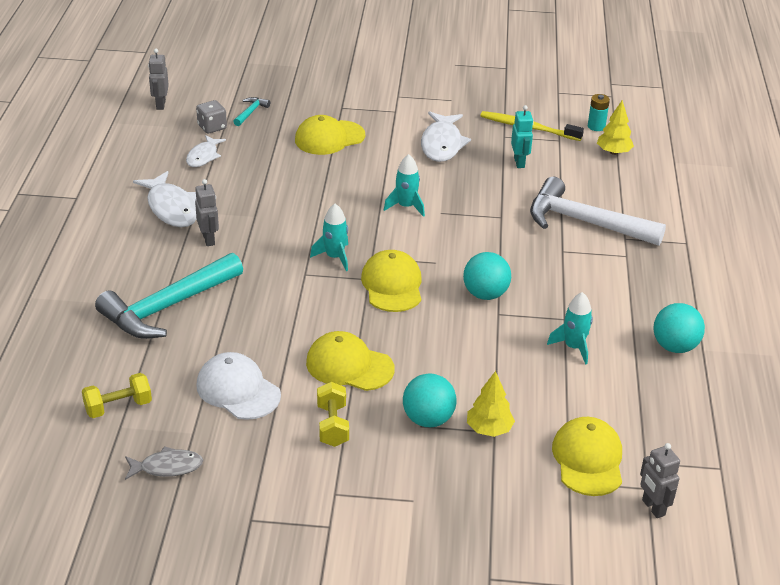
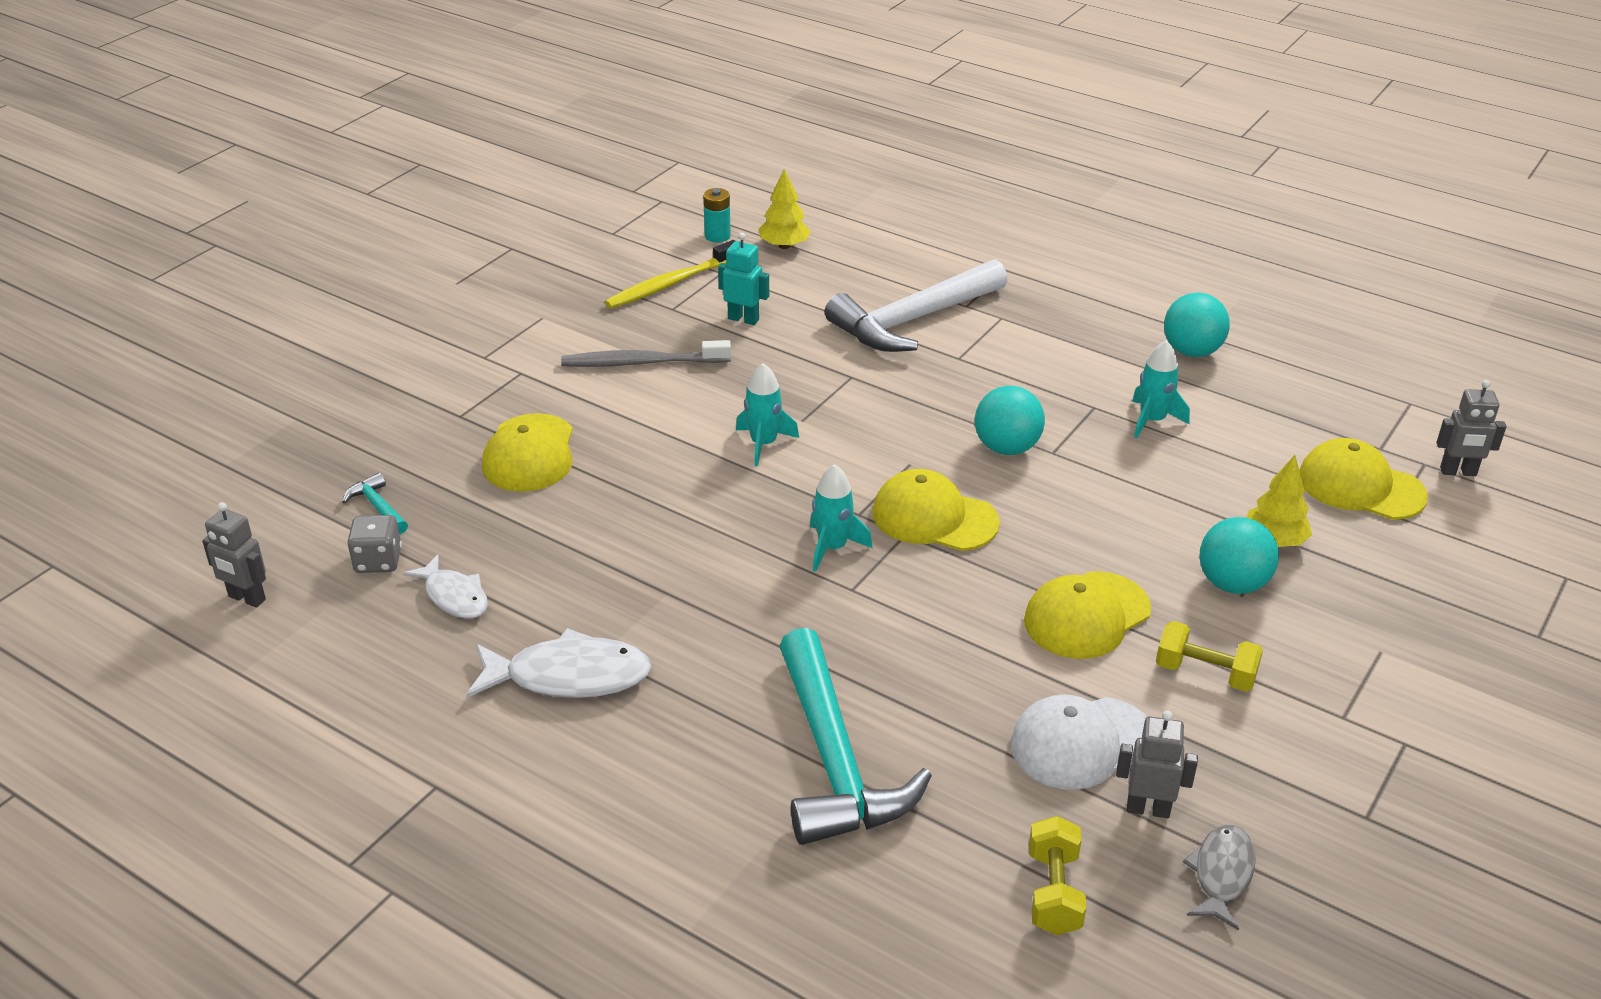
camera: 60 degrees left, 0 degrees up
(209, 239) = (690, 660): grey robot -> grey robot (1148, 809)
(442, 144) = (643, 363): white fish -> grey toothbrush

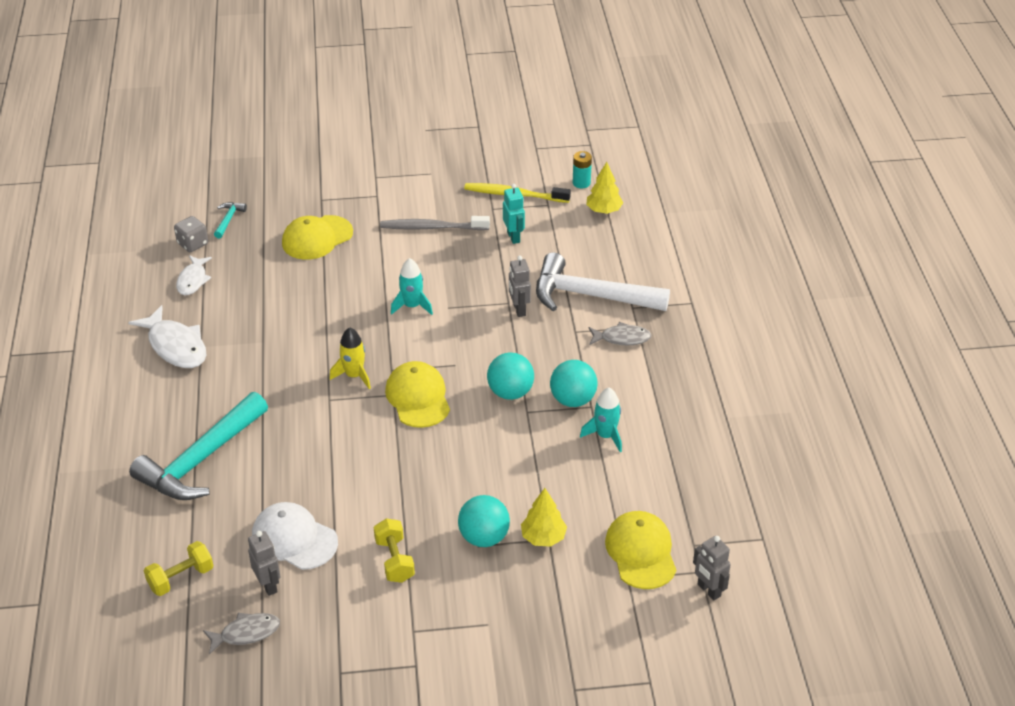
camera: 50 degrees right, 5 degrees up
(246, 598) = (131, 225): grey robot -> grey robot (519, 310)
(643, 363) = (432, 227): grey toothbrush -> grey toothbrush turned 45 degrees counterclockwise
(832, 547) = (354, 375): turquoise rocket -> yellow rocket
(1008, 335) = (622, 338): none -> grey fish
(1086, 616) = (396, 493): yellow cap -> none
(1191, 351) = (699, 419): turquoise ball -> turquoise ball (573, 400)

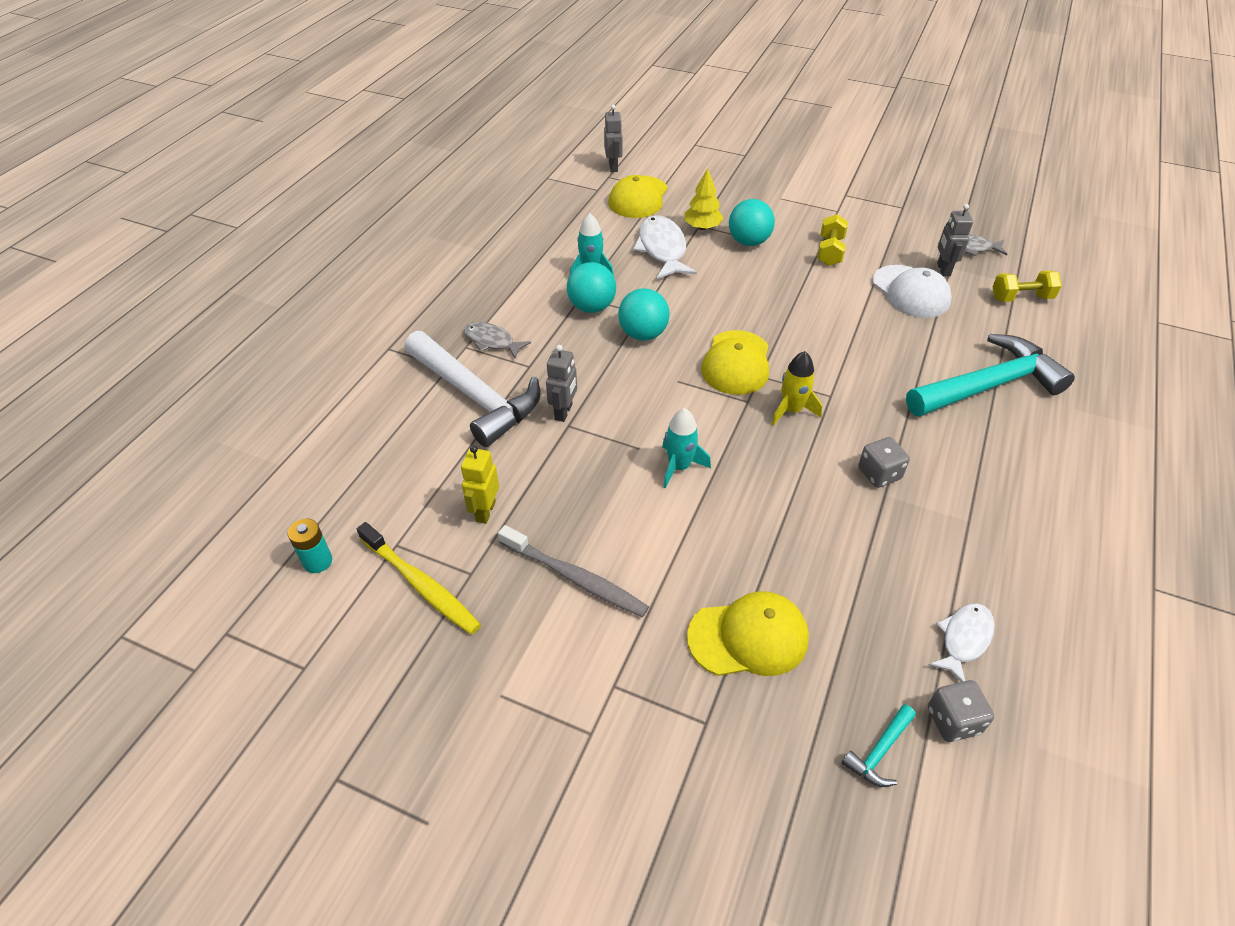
camera: 150 degrees left, 5 degrees up
(175, 346) = (1003, 534): white fish -> white fish (662, 249)
(271, 354) = (879, 474): none -> grey dice
(514, 237) = (485, 511): turquoise robot -> yellow robot
(603, 210) = (341, 501): yellow tree -> none

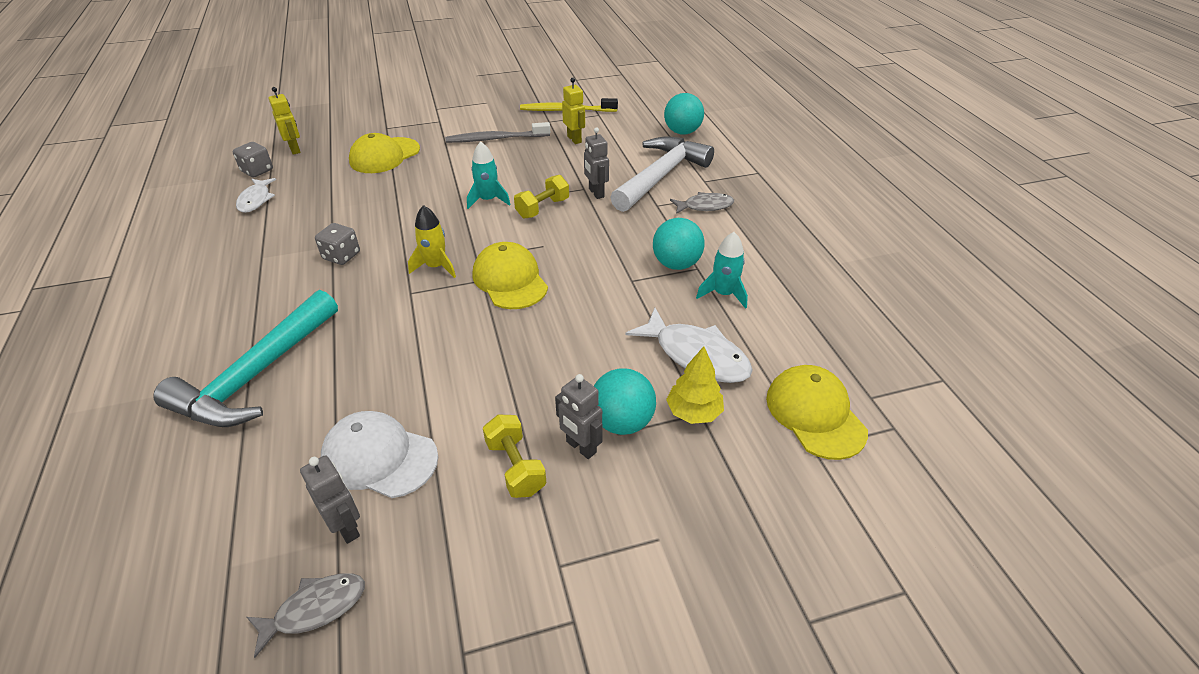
camera: 140 degrees right, 5 degrees down
(317, 561) = (623, 98): turquoise battery -> none
(476, 396) = (661, 176): white hammer -> white hammer turned 120 degrees clockwise
(613, 167) = (915, 450): grey robot -> grey robot (581, 447)
(643, 334) = (608, 264): turquoise ball -> turquoise ball (682, 132)
(879, 752) = (295, 149): turquoise hammer -> yellow robot
(1021, 298) = (219, 536): yellow dumbbell -> yellow dumbbell (542, 208)

